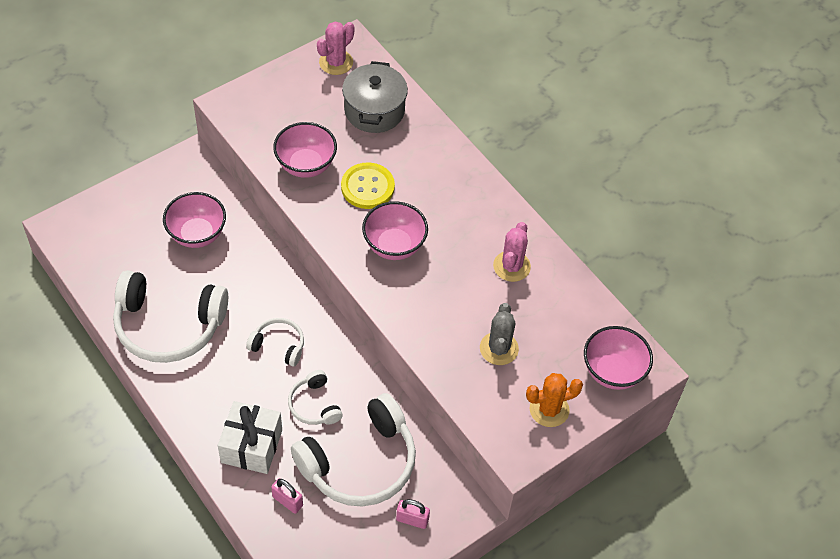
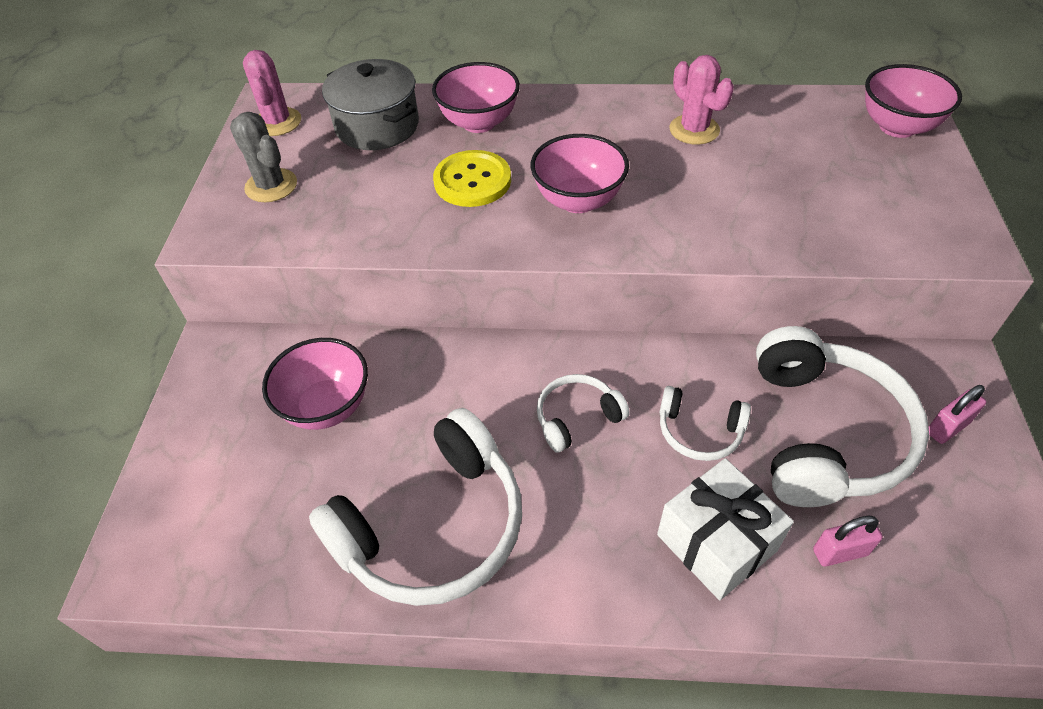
camera: 45 degrees left, 5 degrees down
(306, 165) = (381, 214): pink bowl -> pink bowl (479, 122)
(499, 348) = (802, 190): grey cactus -> grey cactus (271, 186)
(549, 409) = (920, 193): orange cactus -> none

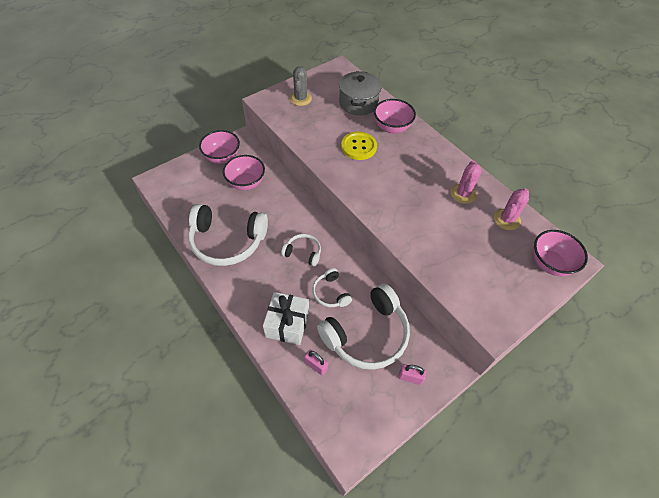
camera: 45 degrees right, 5 degrees up
(277, 122) = (331, 77): pink cactus -> pink cactus (506, 219)
(578, 200) = (381, 182): pink bowl -> pink bowl (222, 158)

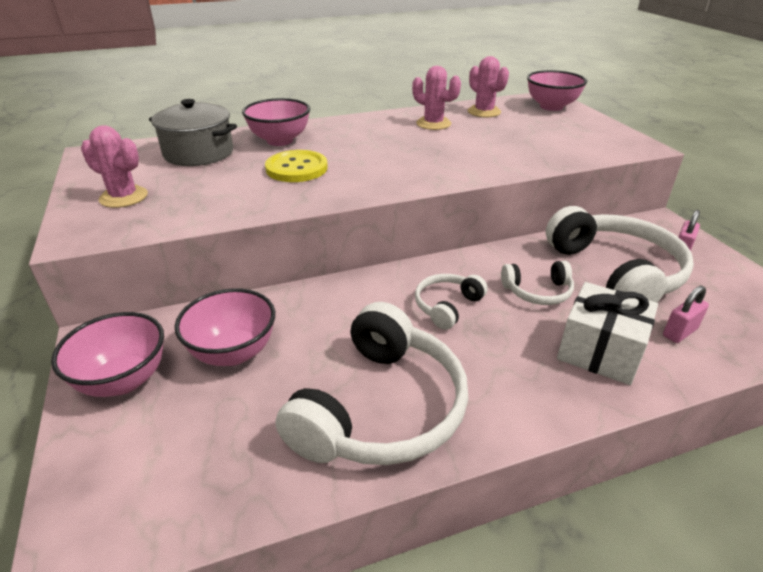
camera: 70 degrees left, 20 degrees down
(300, 98) = (123, 197): grey cactus -> pink cactus

